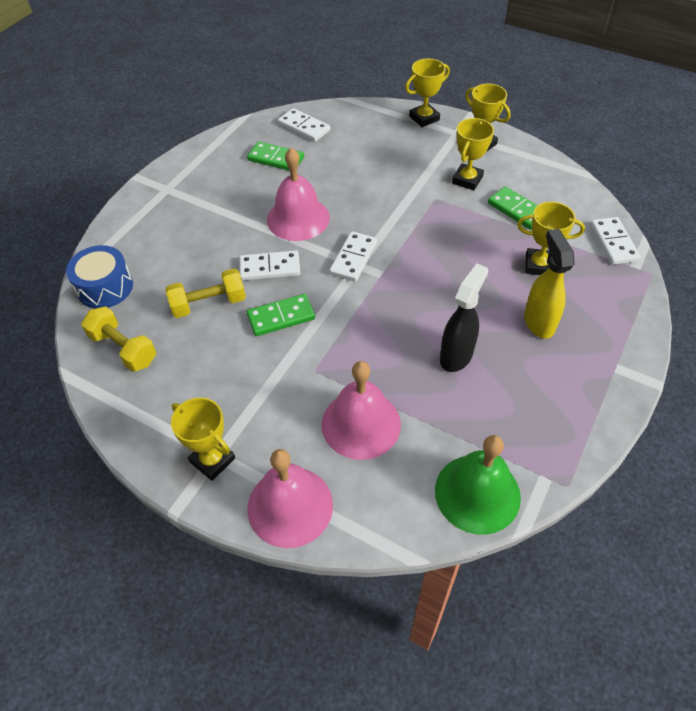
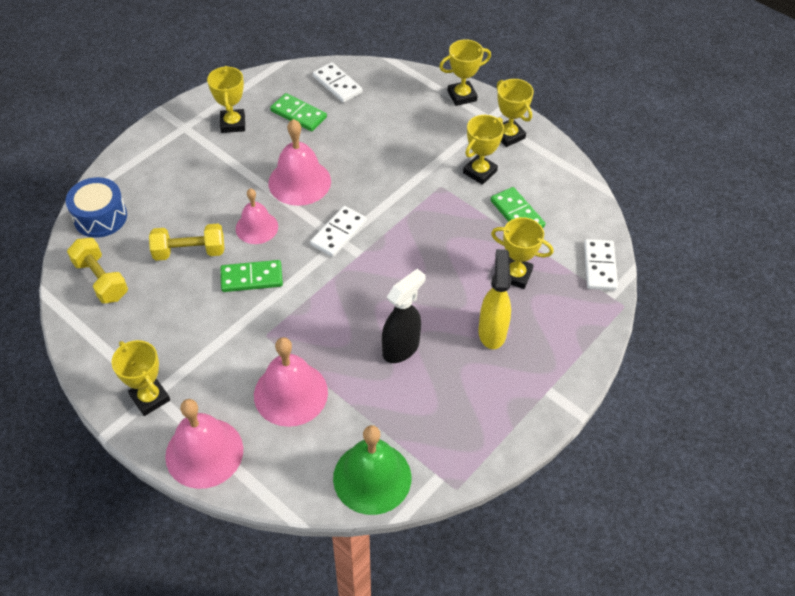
camera: 10 degrees right, 0 degrees up
(214, 178) = (233, 124): none -> yellow trophy
(270, 268) = (256, 227): white domino -> pink bell

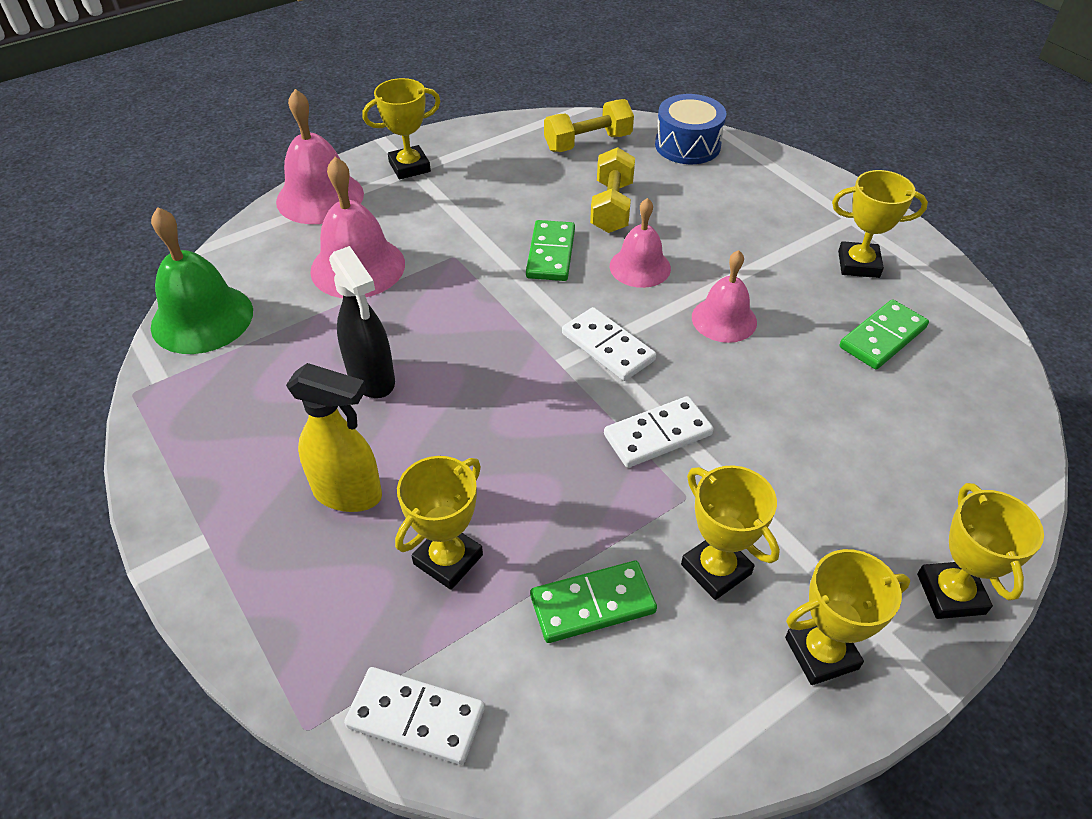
camera: 105 degrees right, 5 degrees down
(299, 182) = (724, 319): pink bell -> pink bell, size x0.65
(337, 84) = (967, 397): white domino -> white domino (657, 435)

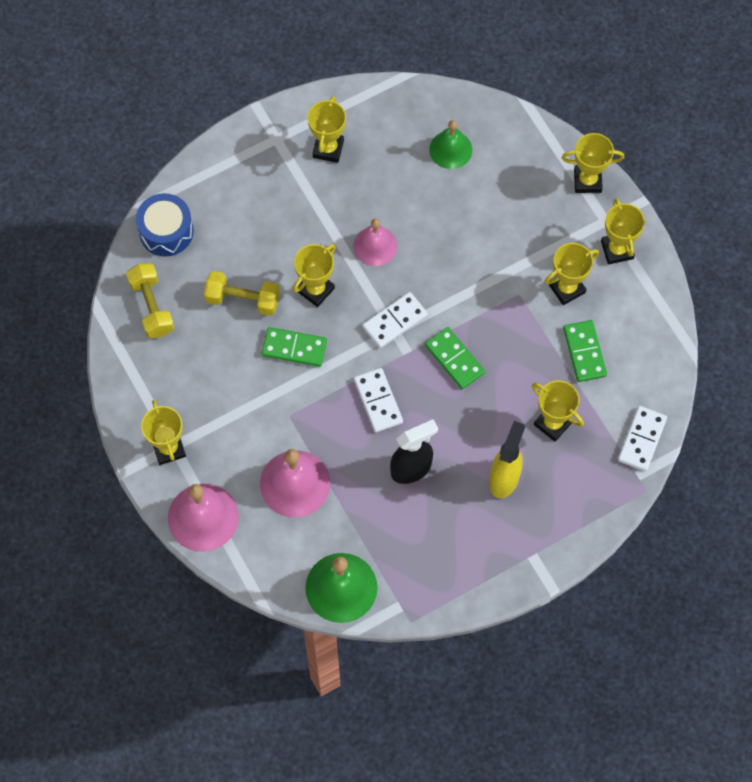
camera: 85 degrees left, 20 degrees up
(640, 267) = (315, 290): pink bell -> yellow trophy
(657, 435) = (472, 302): white domino -> white domino (378, 401)
(882, 337) = (401, 156): green domino -> green domino (454, 359)
(921, 393) = (450, 149): none -> green bell

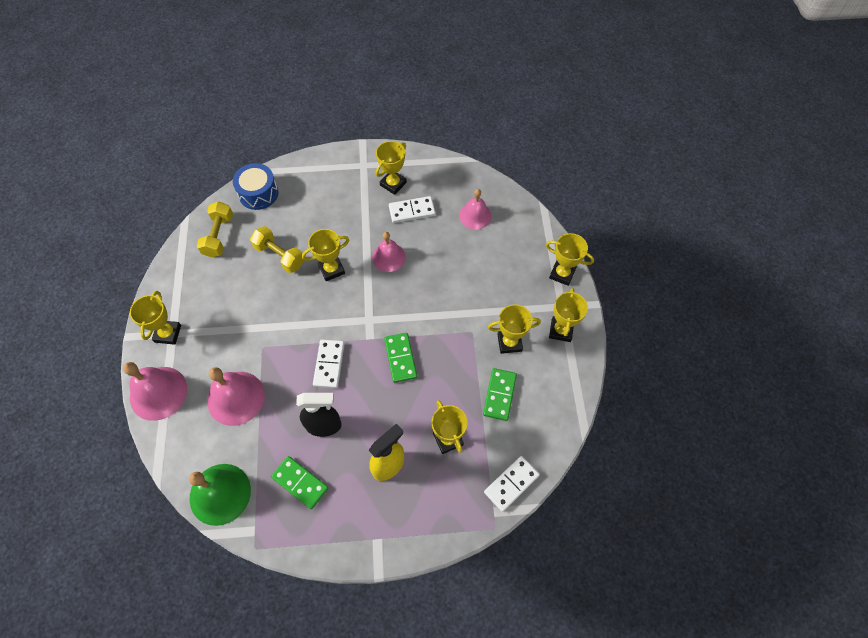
camera: 25 degrees right, 5 degrees down
(294, 348) = (293, 302): green domino -> green domino (300, 483)
(394, 321) = (373, 313): white domino -> white domino (412, 211)
(450, 149) = (475, 216): green bell -> pink bell

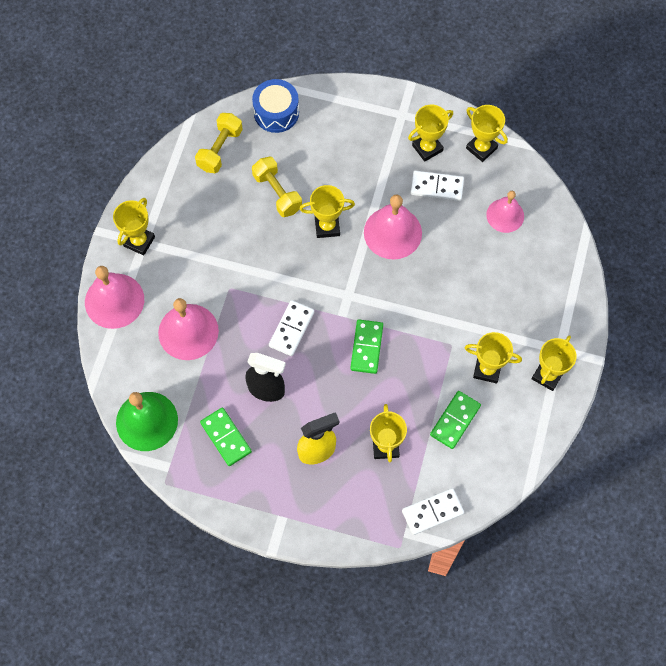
camera: 20 degrees right, 5 degrees up
(388, 257) = (392, 232): pink bell -> pink bell, size x1.53
(562, 274) = (575, 313): yellow trophy -> yellow trophy (481, 148)

